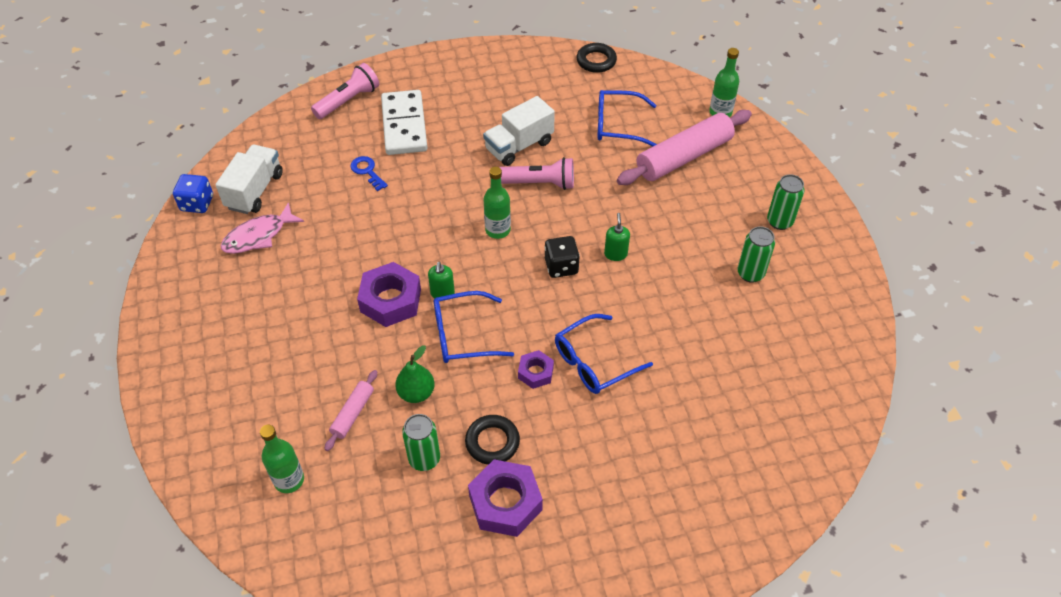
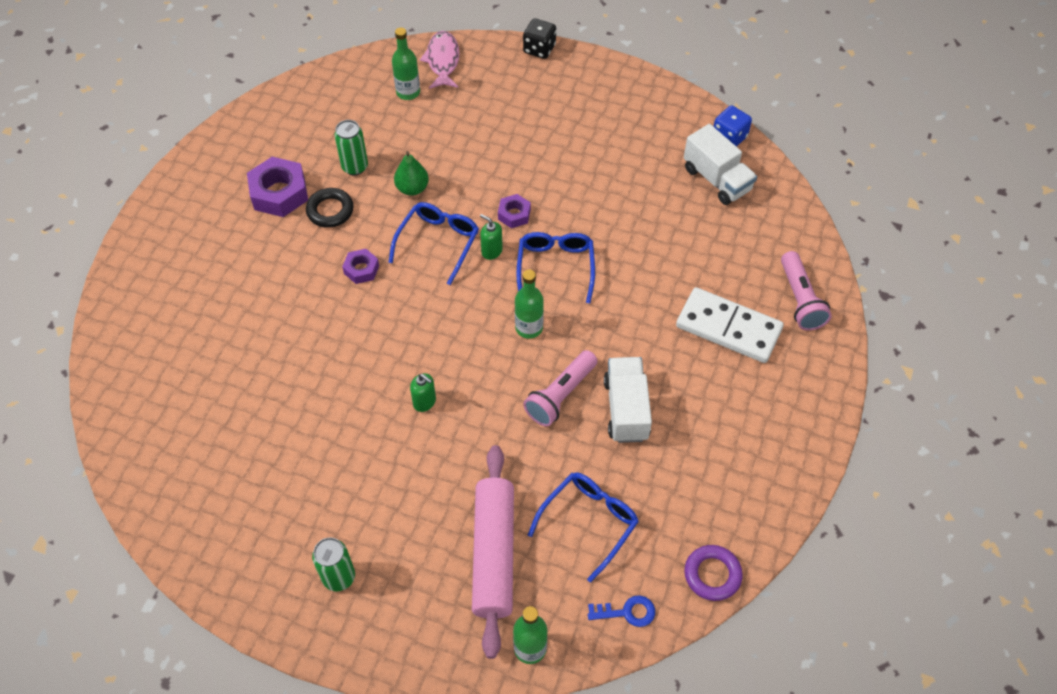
camera: 125 degrees right, 5 degrees up
(258, 236) = (657, 161): pink fish -> pink fish (443, 61)
(352, 413) = (429, 145): pink rolling pin -> none
(367, 171) = (682, 268): blue key -> blue key (627, 612)
(390, 300) = (514, 214): purple nut -> purple nut, size x0.56
(561, 266) = (447, 350): black dice -> black dice (539, 49)
(594, 362) = (334, 314): blue glasses -> blue glasses (555, 268)
(596, 61) = (712, 574): black ring -> purple ring
(750, 273) = (307, 498): green can -> none

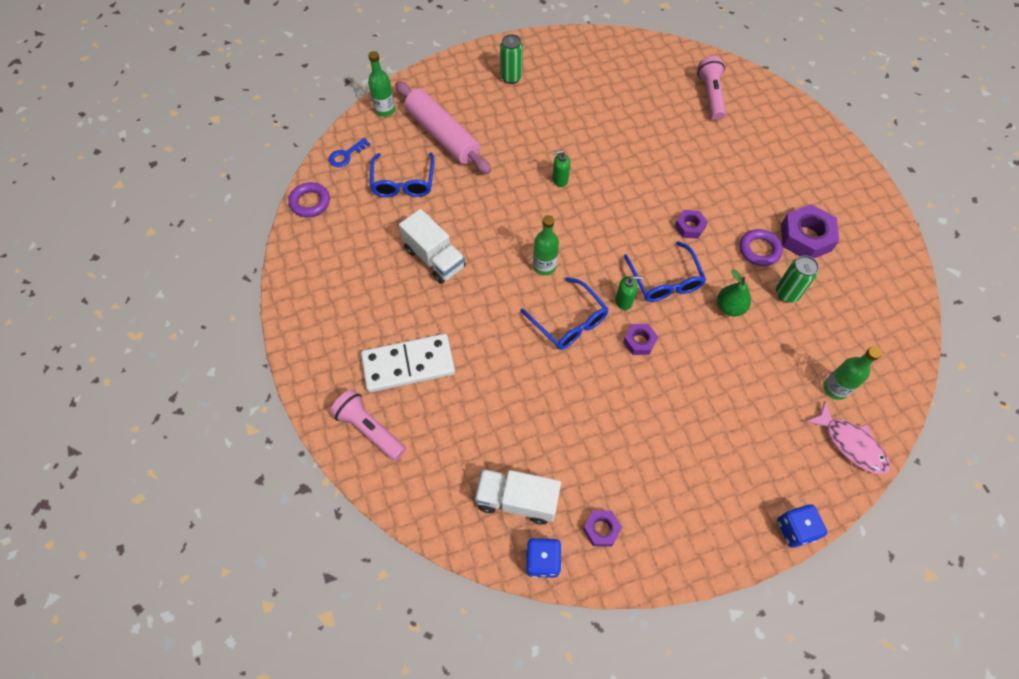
camera: 140 degrees right, 5 degrees up
(330, 211) = (759, 250): black ring -> purple ring
(539, 49) = (795, 529): black dice -> blue dice
(560, 395) = (483, 238): pink flashlight -> pink flashlight (711, 96)
(670, 127) = (601, 529): none -> purple nut

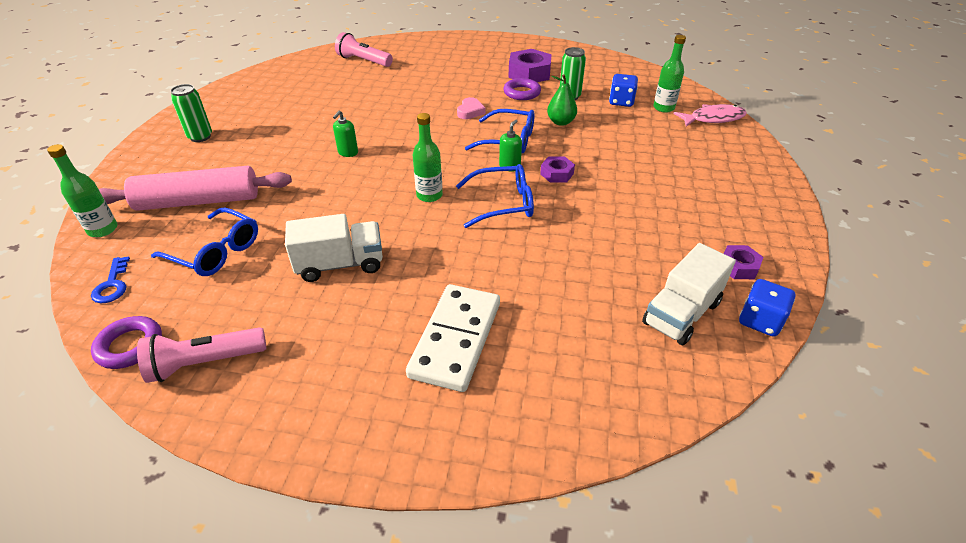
camera: 60 degrees left, 20 degrees down
(369, 429) = (517, 413): pink flashlight -> pink flashlight (205, 362)
(689, 227) = (470, 111): purple nut -> pink heart
(795, 529) = (775, 166): blue dice -> blue dice (621, 102)

